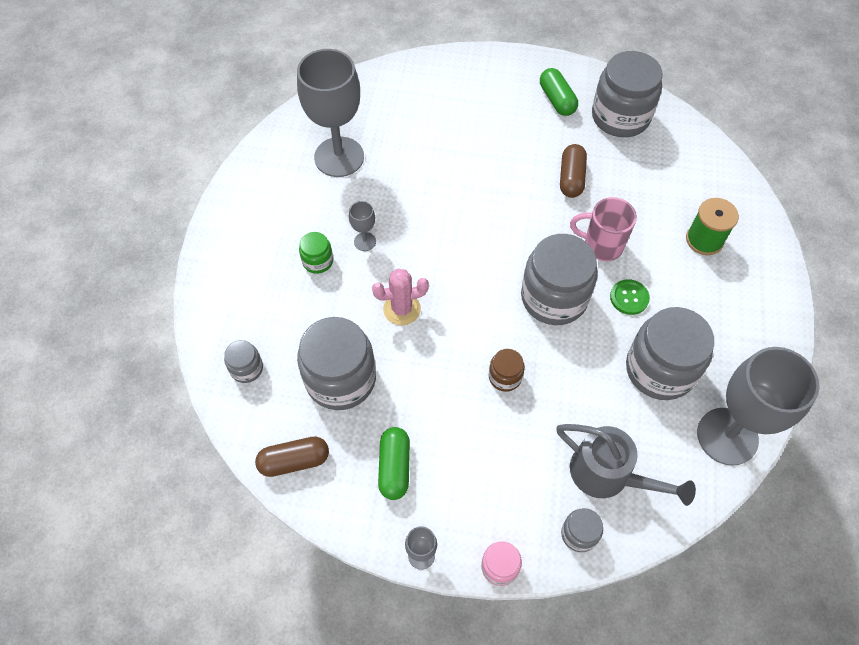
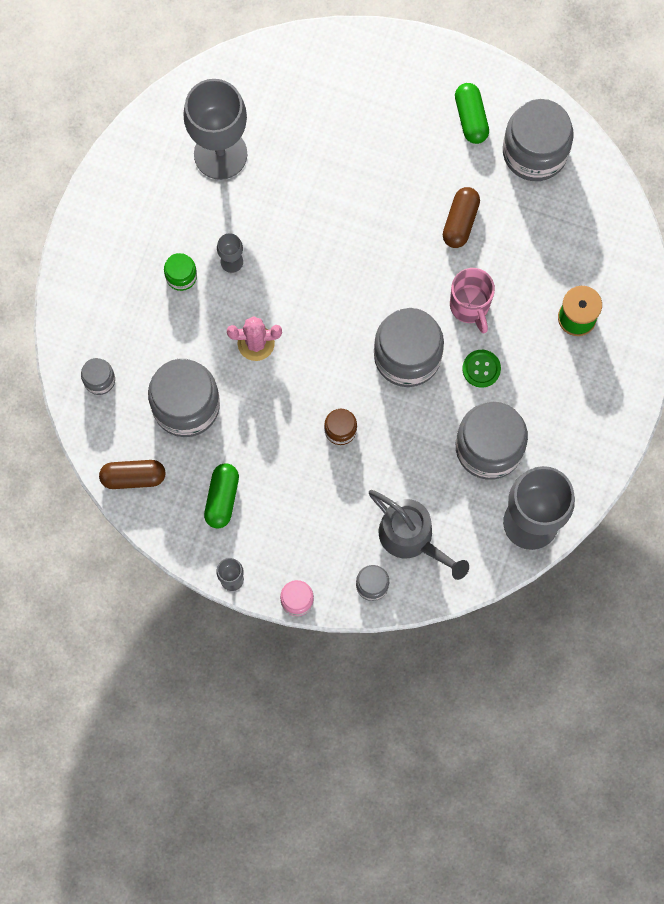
camera: 10 degrees right, 15 degrees up
(601, 245) = (470, 306): pink mug -> pink mug turned 135 degrees counterclockwise

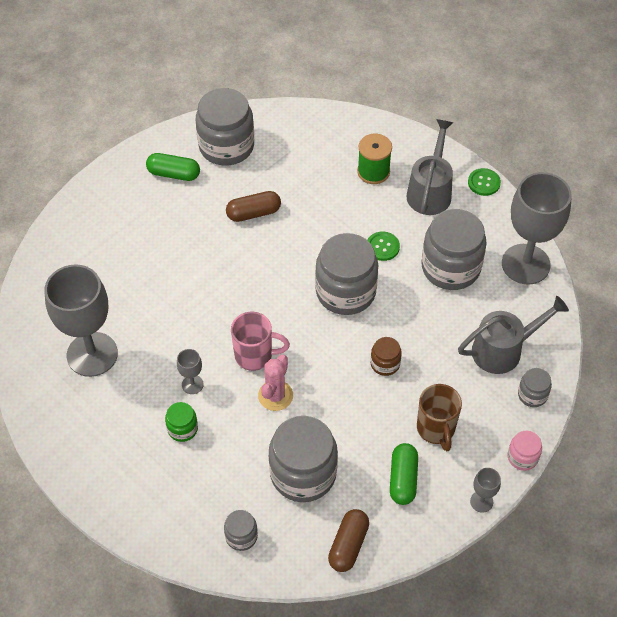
camera: 65 degrees left, 20 degrees down
(222, 498) = (403, 479): green capsule -> green capsule turned 60 degrees clockwise
(289, 508) = (436, 429): none -> brown mug
(460, 221) = (253, 213): brown capsule -> brown capsule turned 60 degrees counterclockwise
(470, 306) = (327, 234): pink mug -> pink mug (255, 356)
(581, 387) = (430, 190): none -> grey watering can
(620, 439) = (484, 183): none -> green button

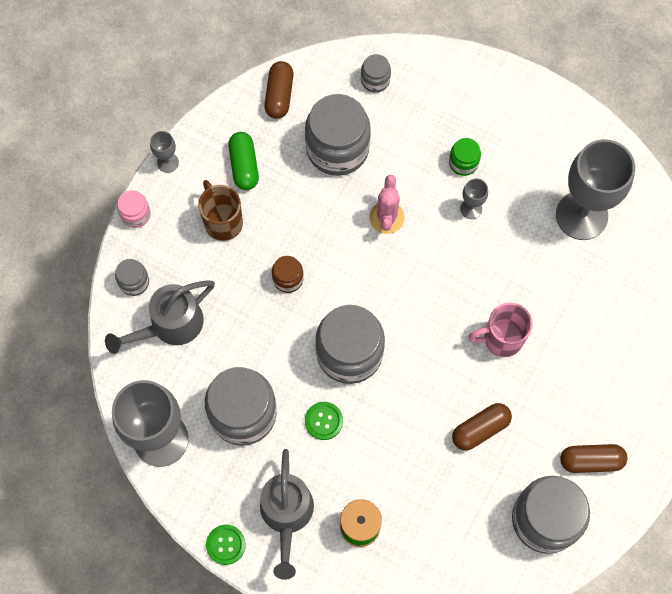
camera: 165 degrees right, 15 degrees up
(174, 174) = (591, 461): green capsule -> brown capsule
(255, 356) = (420, 255): pink mug -> pink mug (501, 339)

